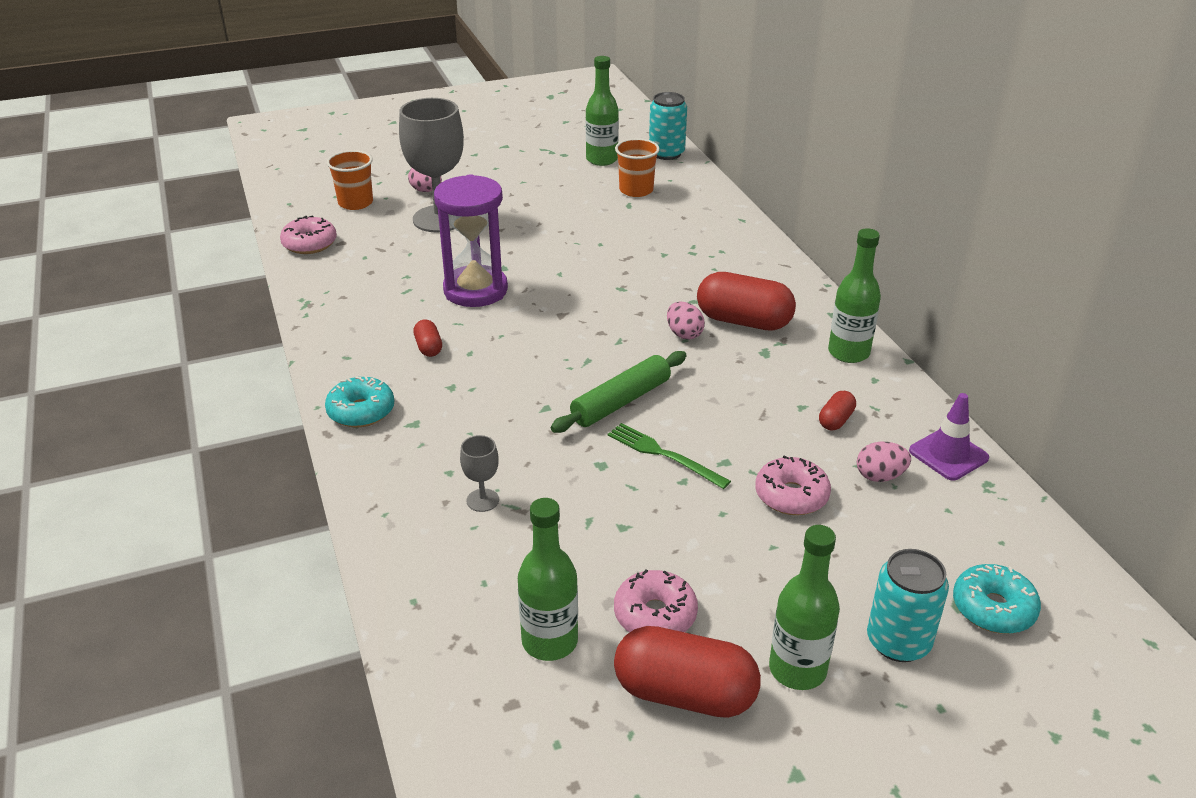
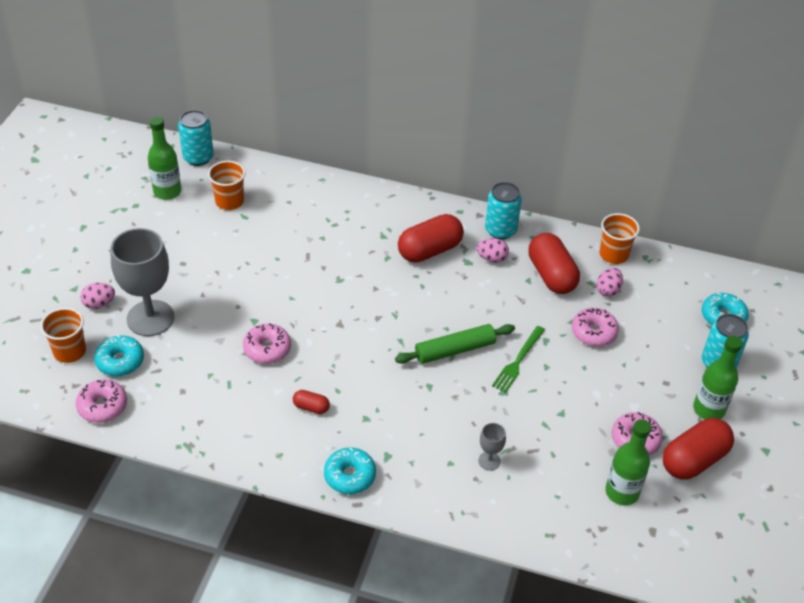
camera: 55 degrees left, 10 degrees up
(371, 228) = (120, 361): none -> turquoise donut
(475, 290) = (267, 349): purple hourglass -> pink donut
(620, 401) = (454, 350): green rolling pin -> green rolling pin turned 75 degrees clockwise
(663, 455) = (518, 361): green fork -> green fork turned 45 degrees counterclockwise
(684, 334) = (416, 283): pink egg -> pink egg (491, 258)
(835, 420) = (551, 275): red capsule -> red capsule, size x2.11
(848, 353) = (500, 230): green bottle -> turquoise can
(948, 454) = (613, 254): purple traffic cone -> orange cup

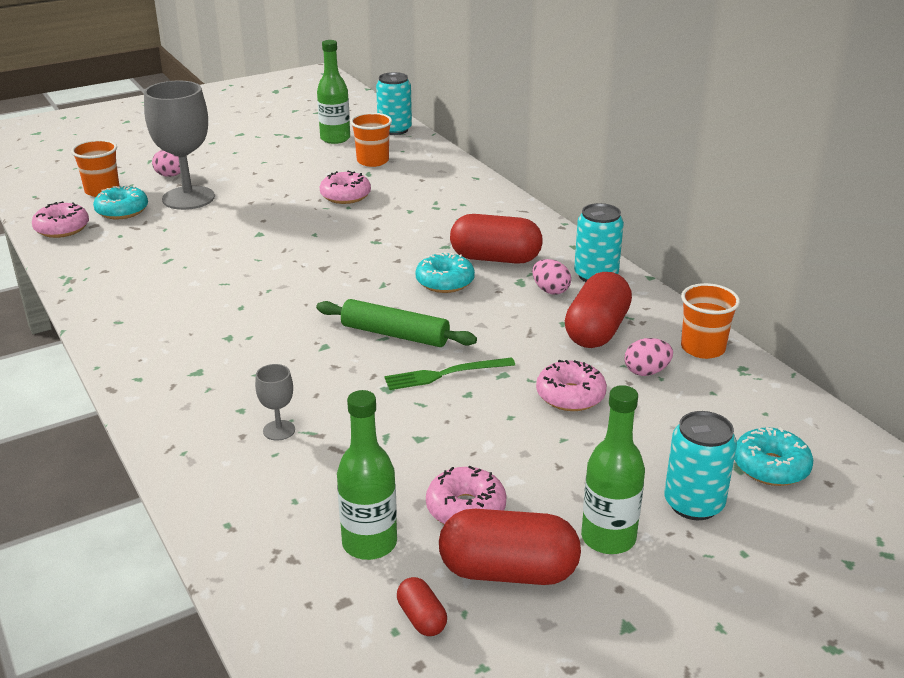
camera: 45 degrees right, 15 degrees down
(267, 349) = (236, 254): pink donut -> pink donut (345, 196)
(311, 407) = (199, 306): red capsule -> red capsule (421, 618)
(350, 476) = (142, 366): turquoise donut -> turquoise donut (445, 282)

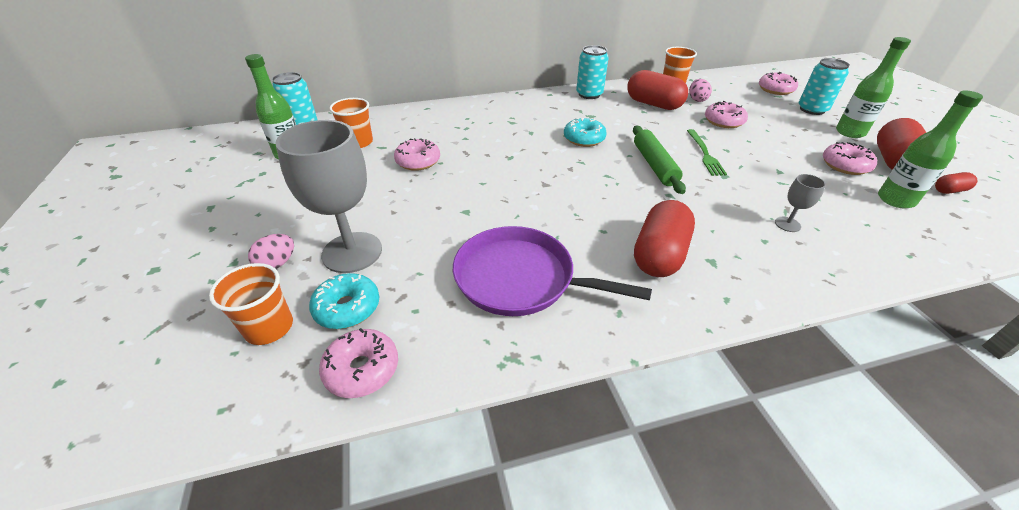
camera: 75 degrees left, 10 degrees up
(160, 272) = (520, 278): none -> purple pan
(395, 334) = (654, 165): green rolling pin -> green rolling pin turned 45 degrees counterclockwise
(495, 259) = (556, 118): red capsule -> red capsule (659, 255)
(550, 290) = (604, 109): pink egg -> none
(770, 467) = (775, 89): turquoise donut -> pink donut

